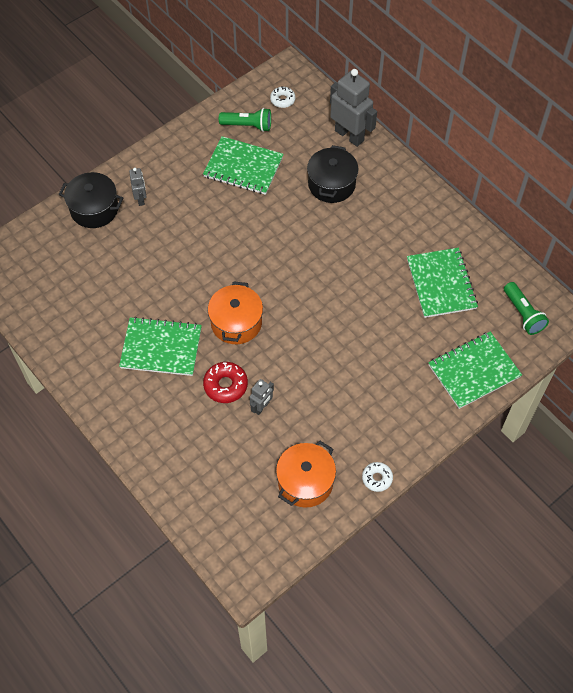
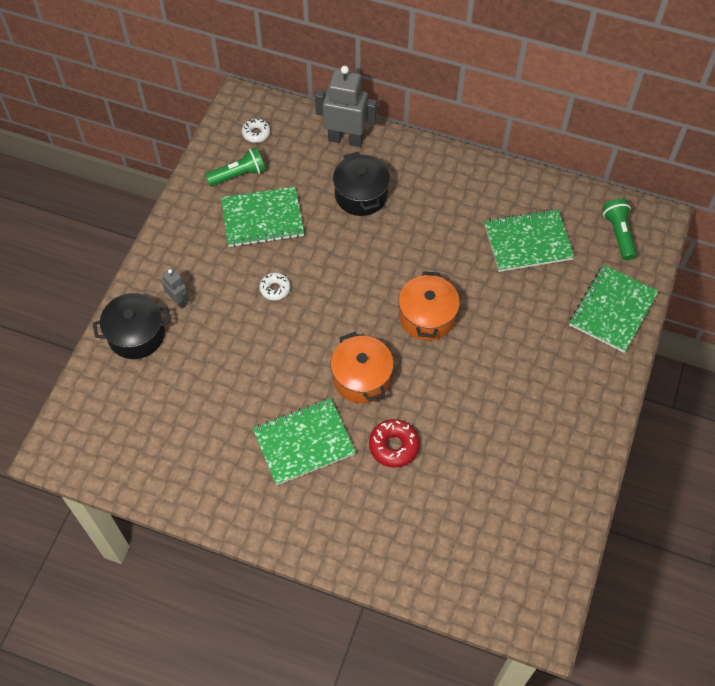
camera: 30 degrees left, 0 degrees up
(261, 407) = (443, 449): grey robot -> none
(305, 482) = (534, 499): orange pot -> orange pot (427, 317)
(377, 478) = (596, 459): white donut -> white donut (275, 289)
(441, 284) = (528, 242): green notebook -> green notebook turned 60 degrees counterclockwise
(523, 314) = (618, 234): green flashlight -> green flashlight turned 135 degrees counterclockwise

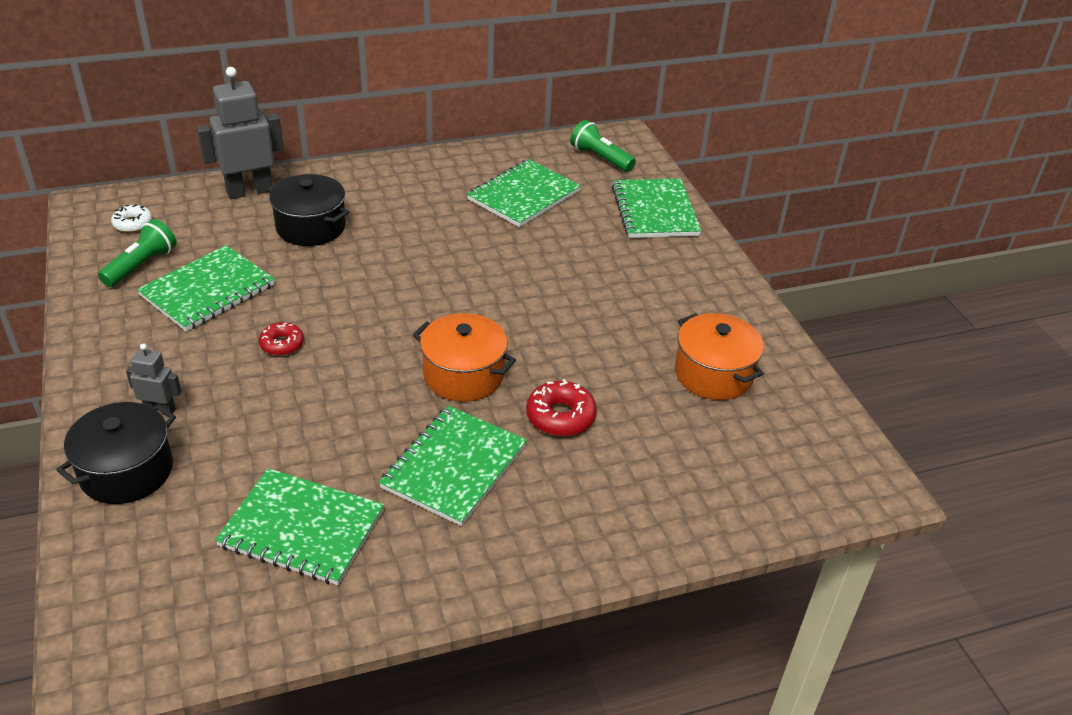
camera: 40 degrees left, 20 degrees down
(195, 431) = (302, 529): none -> green notebook
(275, 289) = (282, 344): white donut -> red donut
(427, 317) = (483, 292): orange pot -> orange pot (713, 374)

